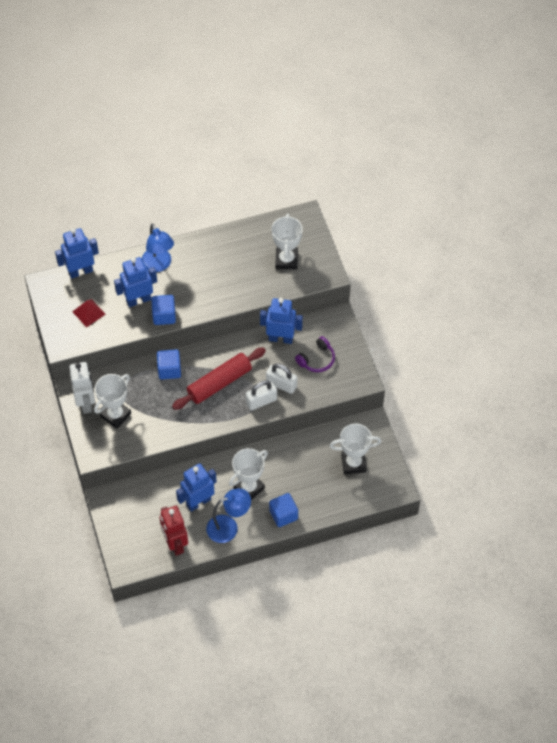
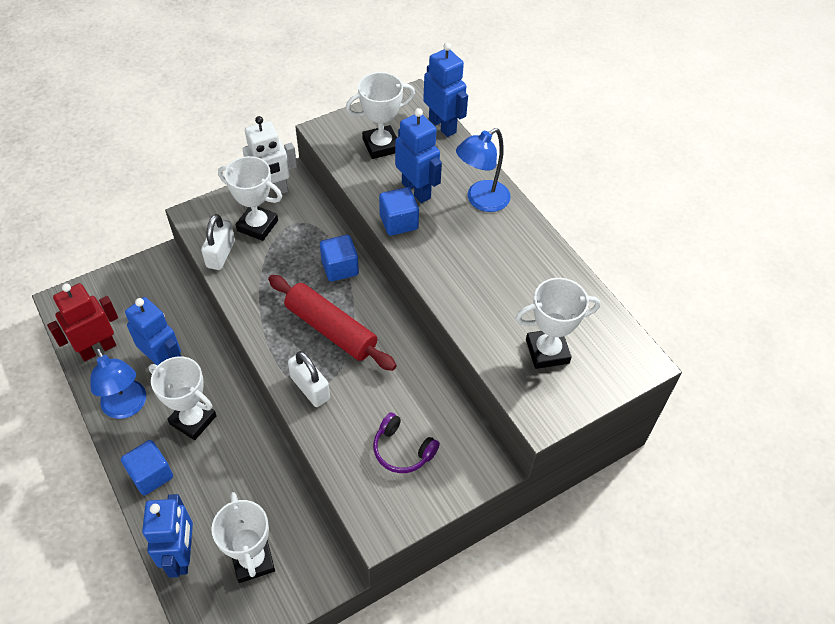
camera: 75 degrees right, 5 degrees down
(89, 313) = (381, 146): red pyramid -> white trophy
(280, 338) = (428, 392): blue robot -> blue robot (182, 555)
(281, 384) = (345, 409): white padlock -> white padlock (221, 254)

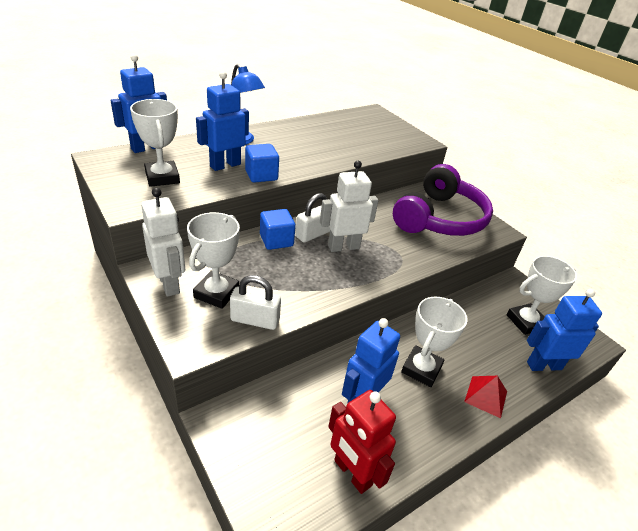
camera: 95 degrees left, 15 degrees down
(127, 407) = (421, 428): blue lamp -> none
(151, 475) = (485, 396): blue cube -> red pyramid
(310, 388) = (403, 259): white padlock -> white padlock (313, 234)
(331, 329) = (343, 247): red rolling pin -> white robot
(402, 450) = (439, 218): purple headphones -> purple headphones, size x2.24
(547, 351) = (375, 134): white trophy -> none

